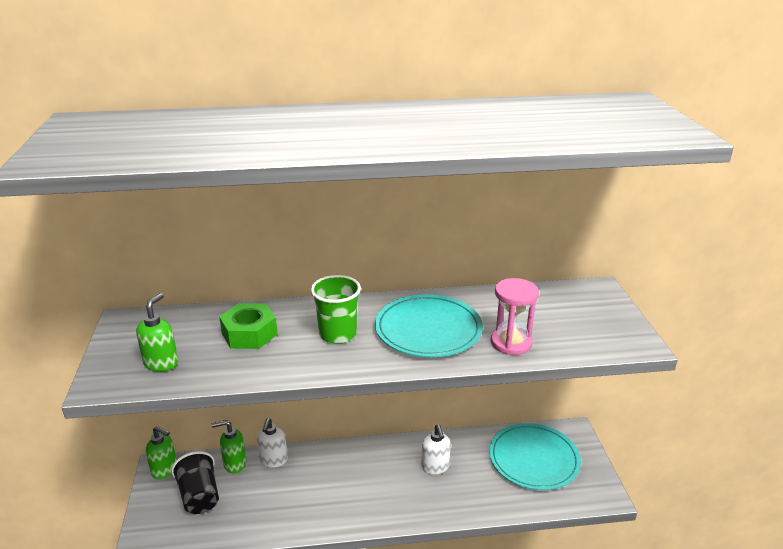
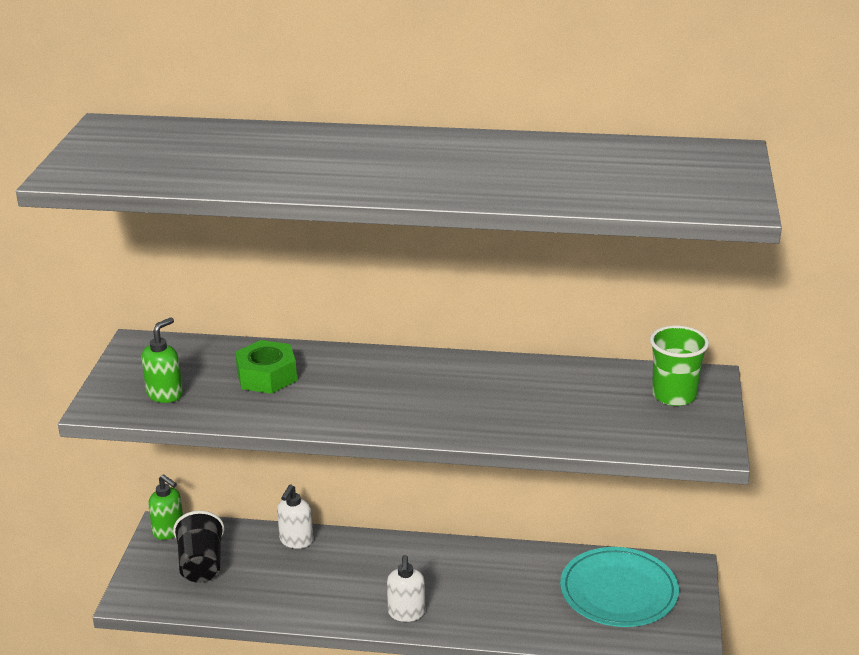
camera: 15 degrees right, 0 degrees up
(234, 464) = (249, 537): green soap dispenser -> none
(337, 334) = (364, 389): green cup -> green cup (674, 395)
(428, 329) = (469, 398): turquoise plate -> none
(435, 467) = (489, 580): white soap dispenser -> white soap dispenser (406, 613)
(511, 343) = (558, 426): pink hourglass -> none

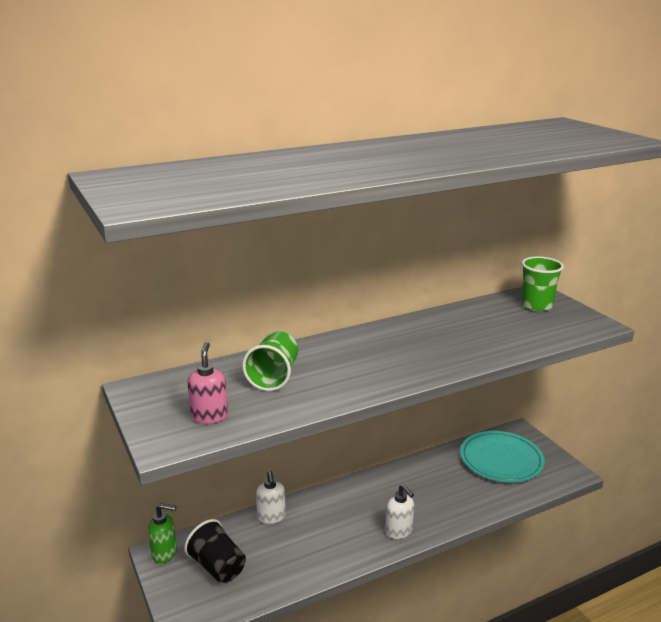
camera: 35 degrees left, 5 degrees down
(165, 394) = (209, 416): green soap dispenser -> pink soap dispenser
(267, 376) = (274, 376): green nut -> green cup

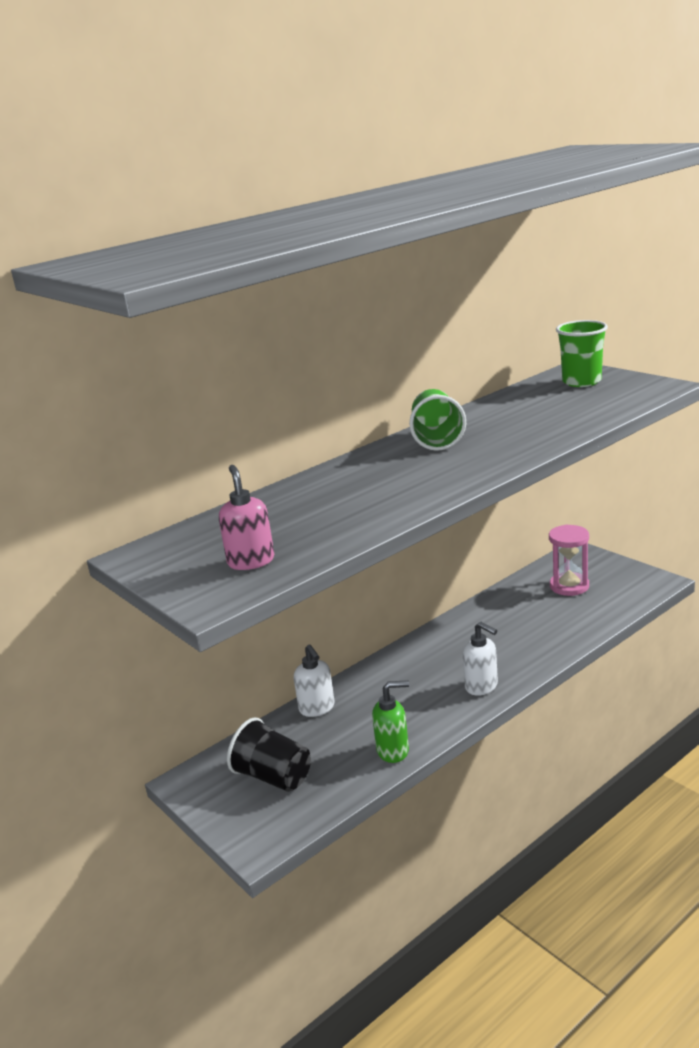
camera: 10 degrees left, 0 degrees up
(165, 553) = (197, 779): green soap dispenser -> green soap dispenser (393, 751)
(274, 376) = (307, 508): green cup -> green cup (436, 439)
(501, 459) = (569, 586): turquoise plate -> pink hourglass

